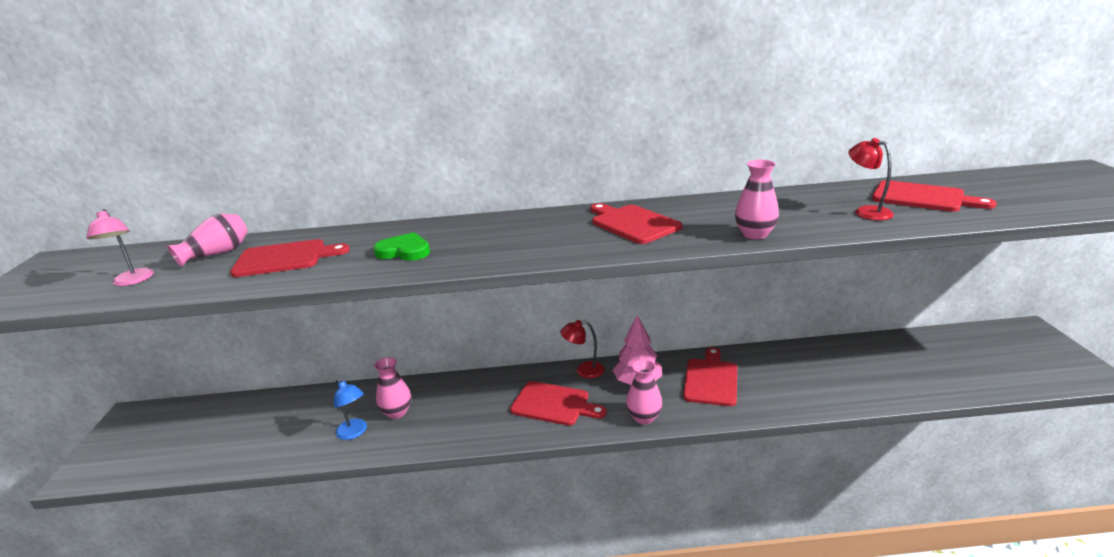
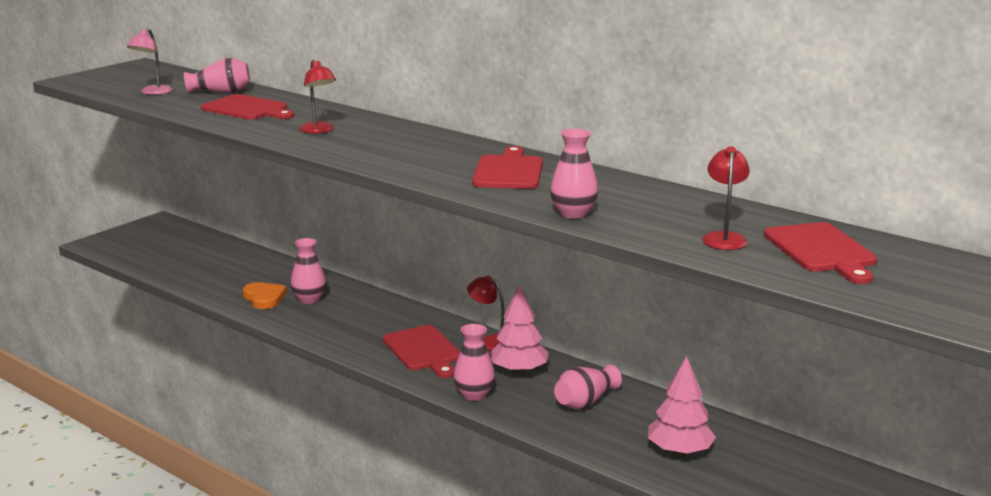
camera: 40 degrees right, 5 degrees down
(354, 433) = (264, 298): blue lamp -> orange heart
(404, 251) = (319, 130): green heart -> red lamp
(711, 380) = (585, 402): red cutting board -> pink vase
(811, 380) = (679, 451): none -> pink tree

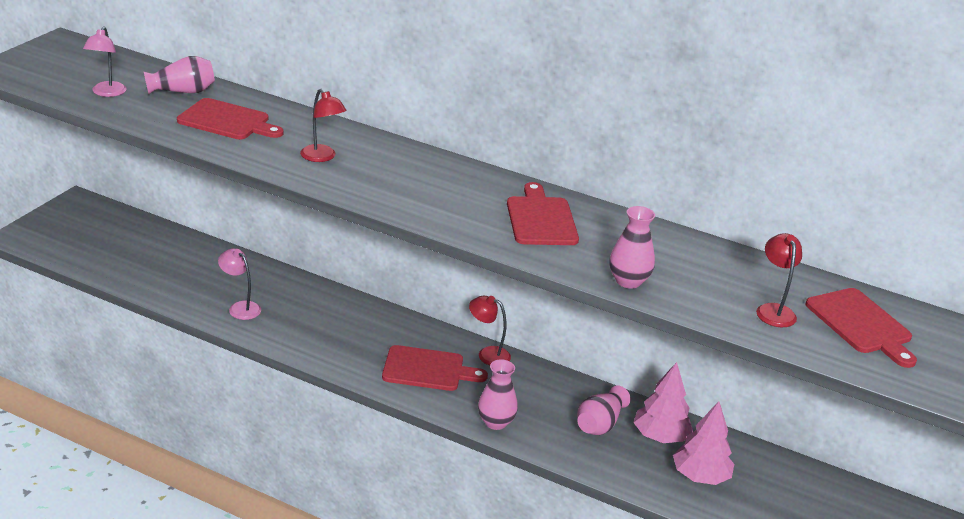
camera: 15 degrees left, 10 degrees up
(264, 298) = (240, 307): orange heart -> pink lamp
(309, 299) = (288, 307): pink vase -> none
(423, 350) = (427, 369): red cutting board -> red cutting board turned 45 degrees counterclockwise
(518, 371) = (527, 390): pink tree -> pink tree (660, 436)

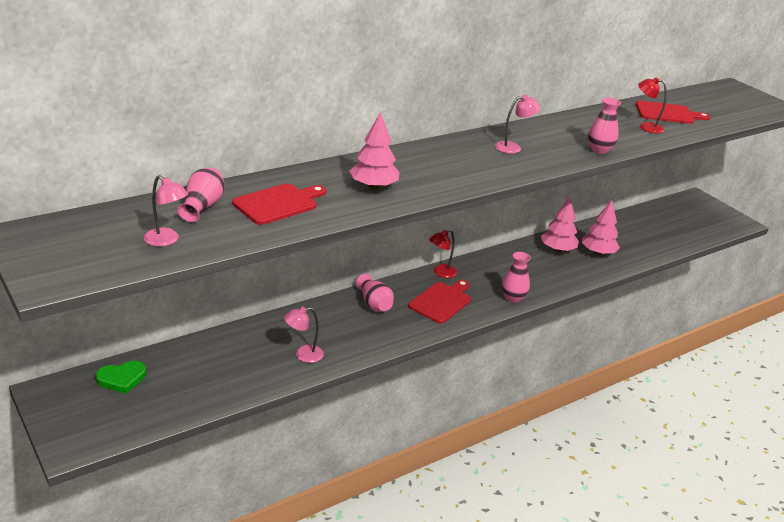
camera: 60 degrees left, 0 degrees up
(123, 228) = (122, 378): none -> green heart
(322, 157) = (373, 186): red lamp -> pink tree
(541, 219) = (513, 147): red cutting board -> pink lamp
(600, 424) = (535, 263): pink vase -> pink vase (374, 304)

